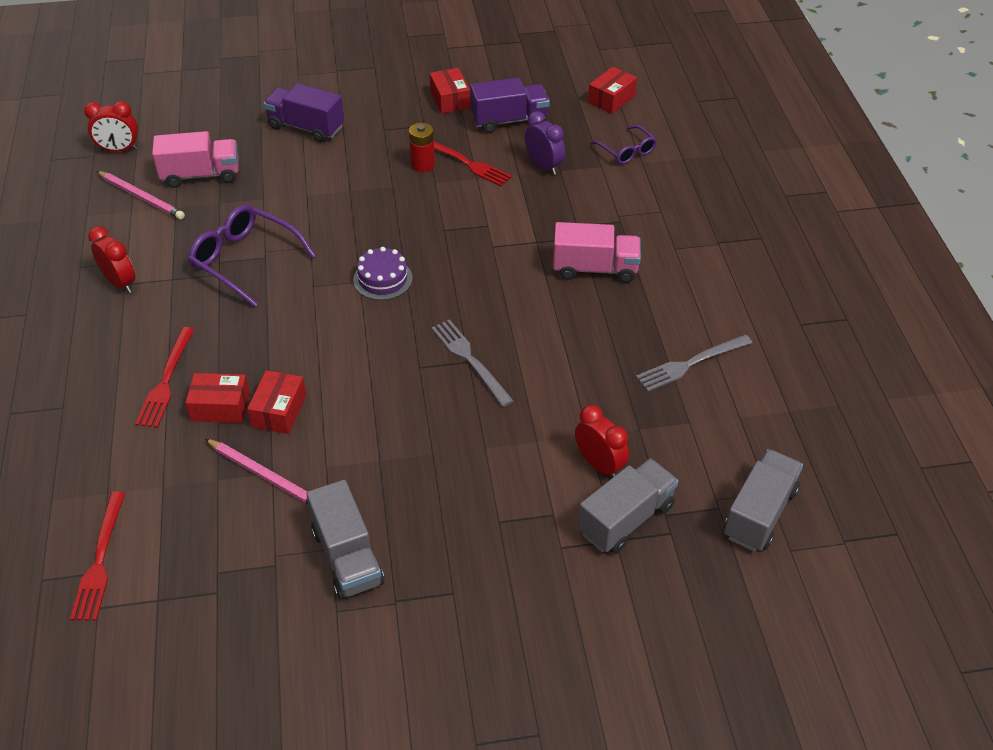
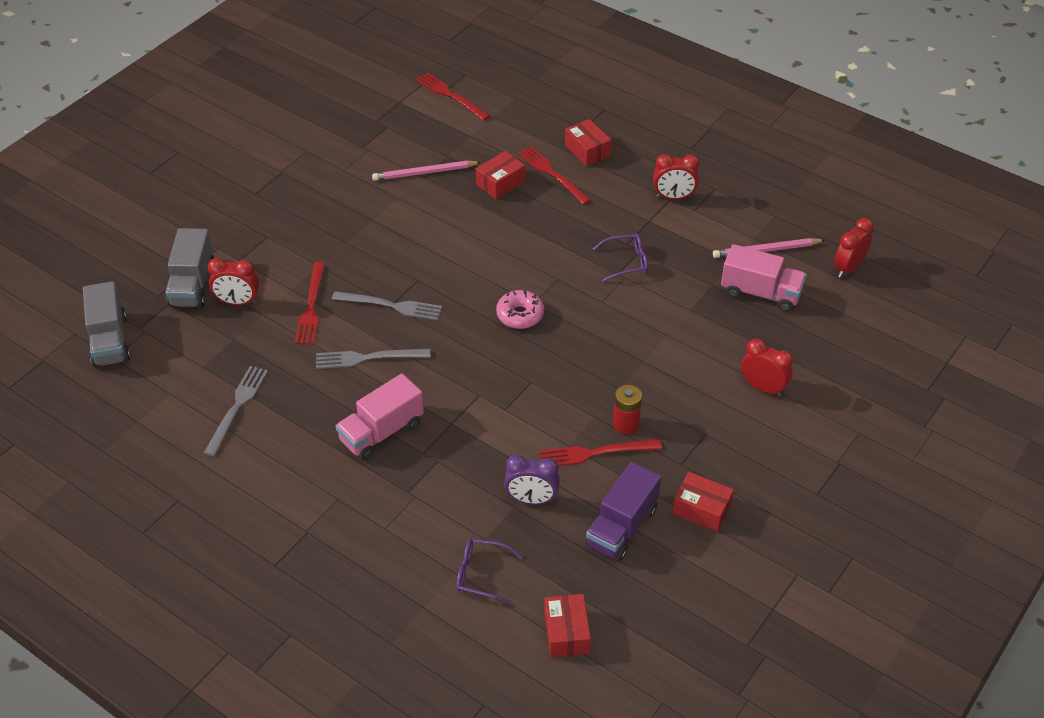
camera: 135 degrees right, 0 degrees up
(201, 175) = (760, 293): pink truck -> pink truck turned 105 degrees counterclockwise
(245, 260) = (626, 262): purple glasses -> purple glasses, size x0.59
(279, 411) = (465, 203): red box -> red box (587, 150)
(306, 127) = (763, 387): purple truck -> red clock
(347, 557) = (330, 171): grey truck -> none
(382, 279) = (520, 315): purple cake -> pink donut
(537, 409) = (311, 306): none -> red fork
(541, 329) = (368, 358): none -> grey fork

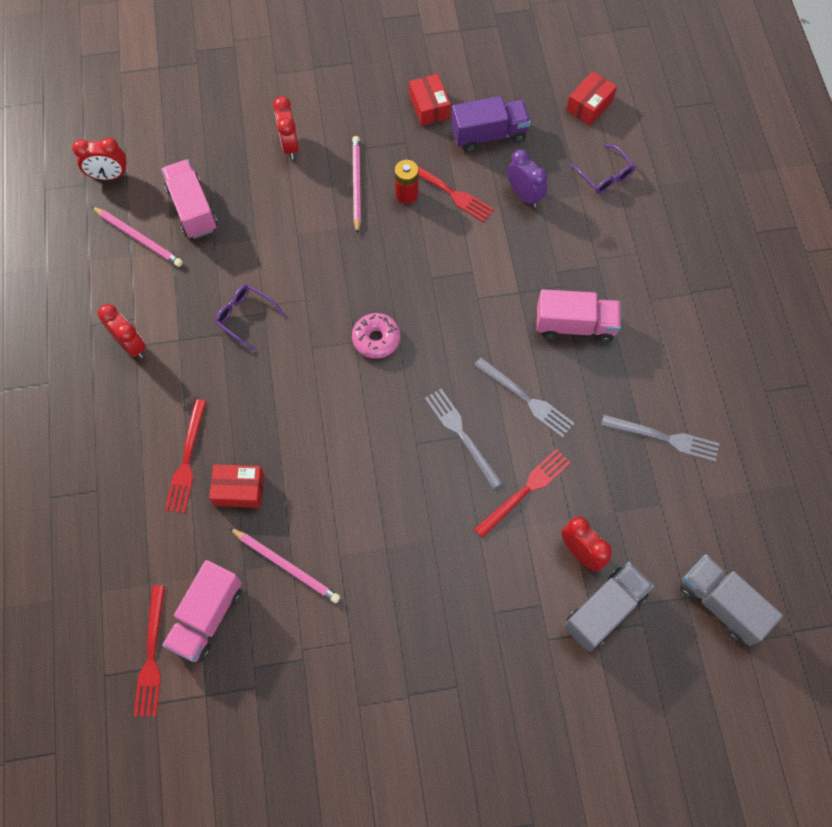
camera: 135 degrees left, 20 degrees up
(110, 341) = (721, 604): grey truck -> grey truck turned 75 degrees counterclockwise
(237, 408) = (663, 438): grey fork -> grey fork turned 135 degrees counterclockwise
(441, 126) = (207, 616): none -> pink truck
(587, 150) = (127, 459): red box -> none
(673, 400) = (356, 184): none -> pink pencil

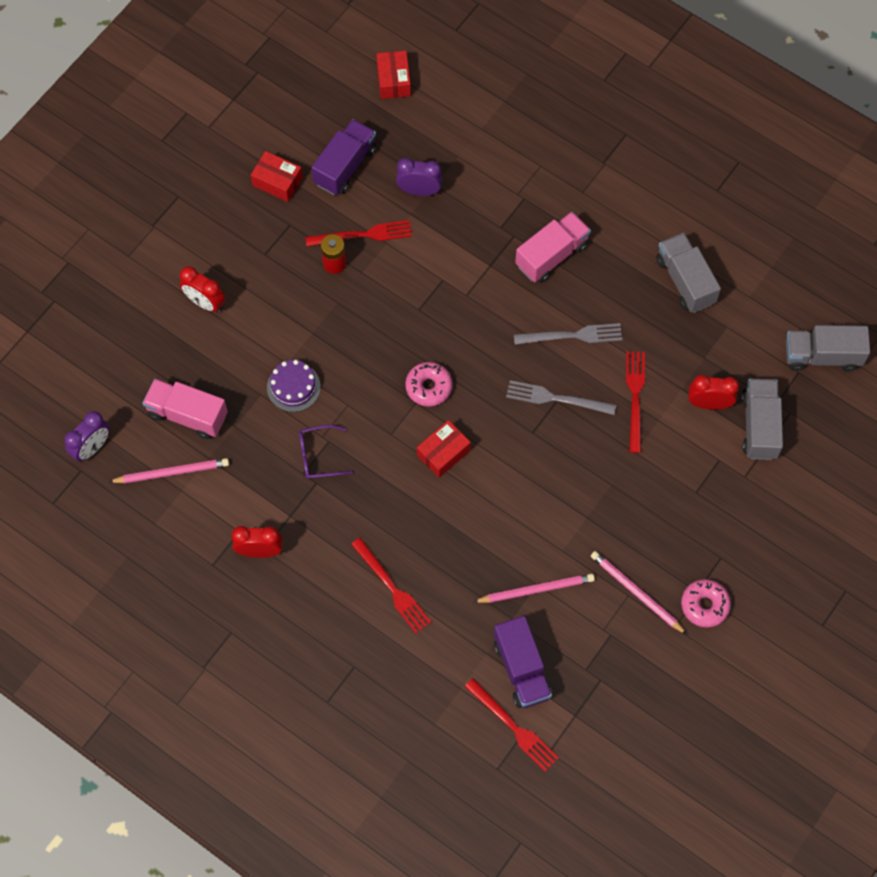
camera: 45 degrees left, 0 degrees up
(109, 176) = (92, 448): red clock -> purple clock
(207, 616) = (521, 669): pink truck -> purple truck
(239, 490) = (450, 573): red box -> red box (443, 453)
(283, 253) = (293, 387): none -> purple cake
(356, 184) = (289, 288): pink pencil -> pink pencil (636, 593)
(401, 713) = (704, 605): none -> pink donut
(604, 175) = (460, 126): purple glasses -> none
(663, 438) = (685, 281): grey fork -> grey truck

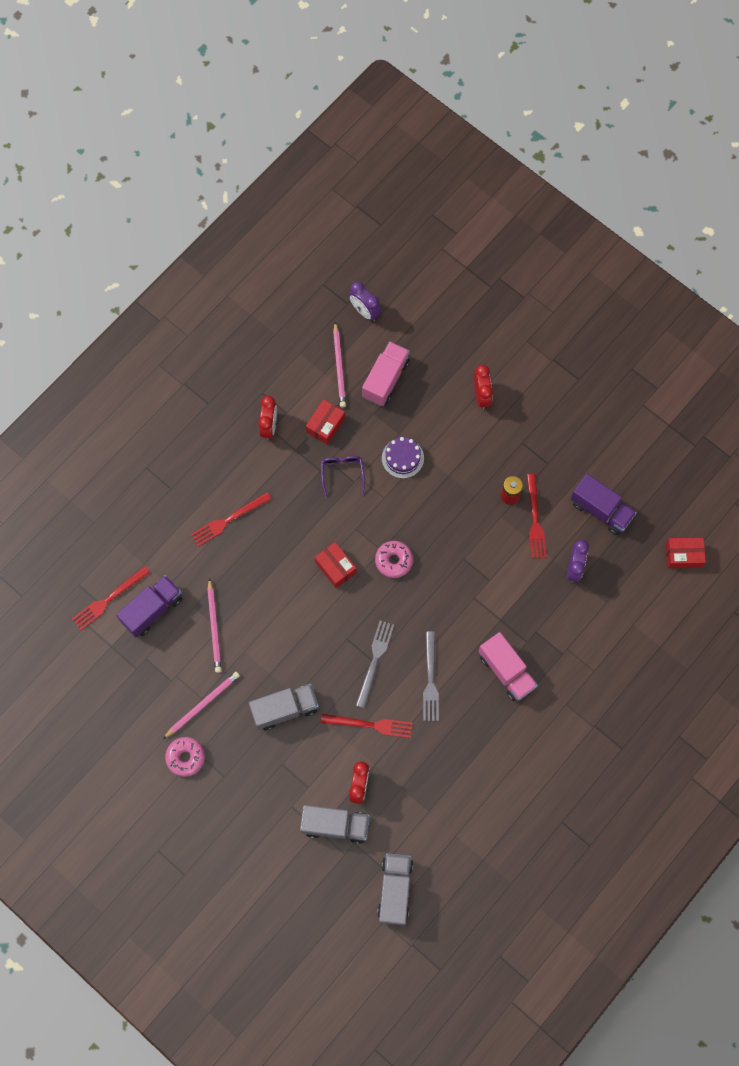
camera: 95 degrees right, 5 degrees up
(205, 302) = (481, 396): red clock -> red clock turned 135 degrees clockwise
(277, 182) = (588, 456): red box -> red box (325, 425)
(521, 669) = (152, 610): purple truck -> purple truck turned 150 degrees clockwise
(685, 281) = (475, 781): grey truck -> grey truck (285, 709)

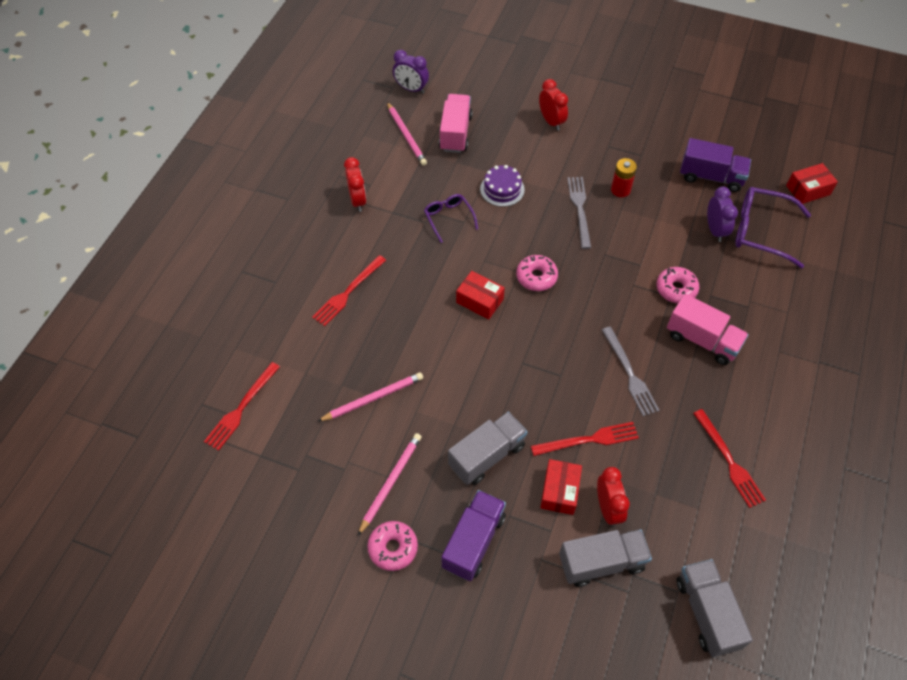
camera: 20 degrees left, 15 degrees down
(152, 610) = (296, 403): purple truck -> purple truck (473, 542)
(214, 627) = (373, 398): pink pencil -> pink pencil turned 90 degrees counterclockwise
(325, 425) = (414, 184): red box -> red box (559, 491)
(374, 661) = (562, 375): grey fork -> grey fork (580, 209)
(509, 615) = (676, 289): none -> pink donut
(535, 519) = (655, 202): red fork -> red fork (729, 460)
(615, 583) = (761, 231): none -> purple glasses

